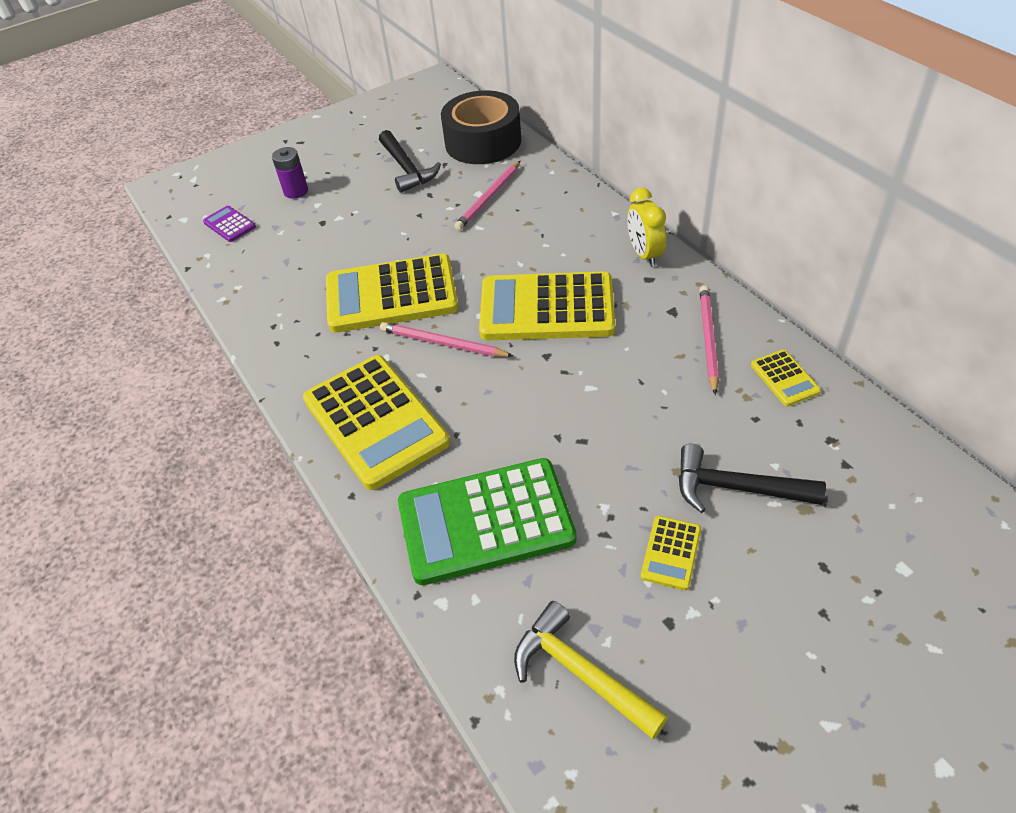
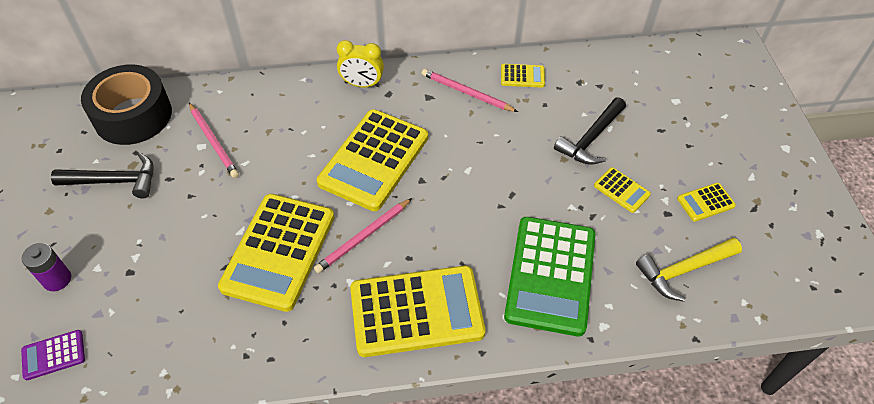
camera: 70 degrees left, 5 degrees up
(725, 668) = (705, 202): none -> yellow calculator

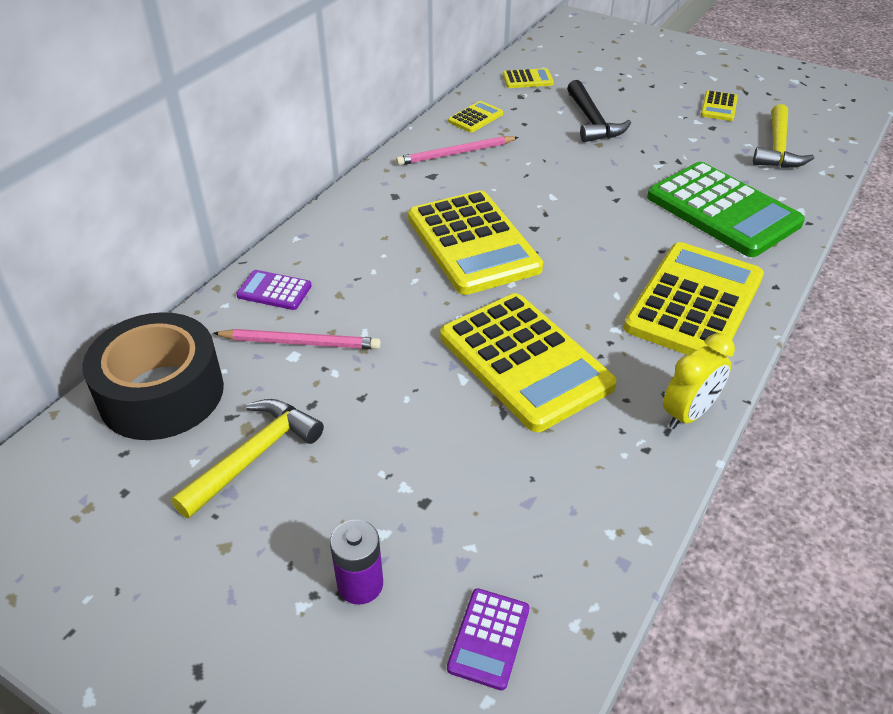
camera: 50 degrees left, 10 degrees down
(114, 181) = (254, 456): black hammer -> yellow hammer
(247, 102) = (274, 291): none -> purple calculator
(362, 84) = (359, 205): yellow clock -> yellow clock (688, 414)
(363, 237) = (567, 295): pink pencil -> none
(621, 190) = (665, 135): yellow calculator -> yellow calculator (527, 79)

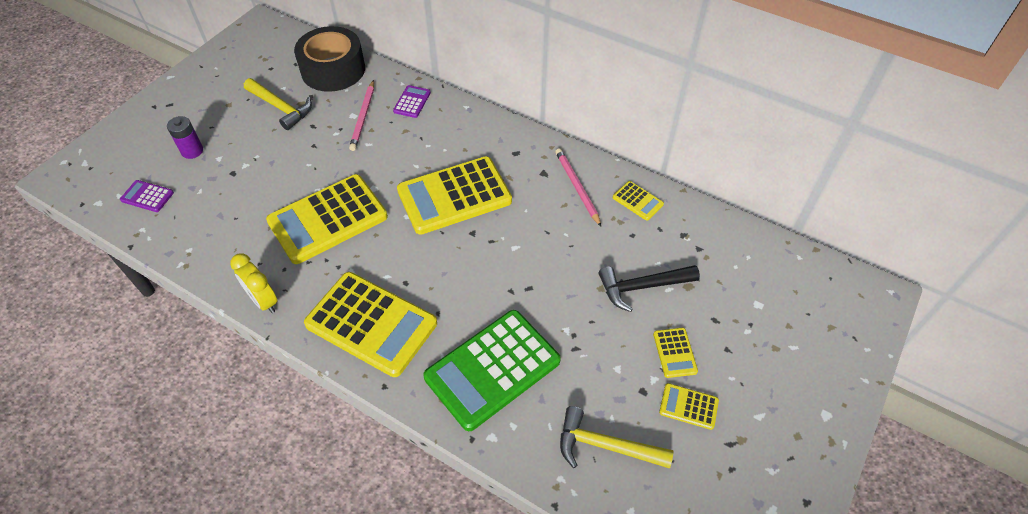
camera: 90 degrees right, 10 degrees up
(527, 79) = (718, 242): yellow calculator -> yellow calculator (674, 353)

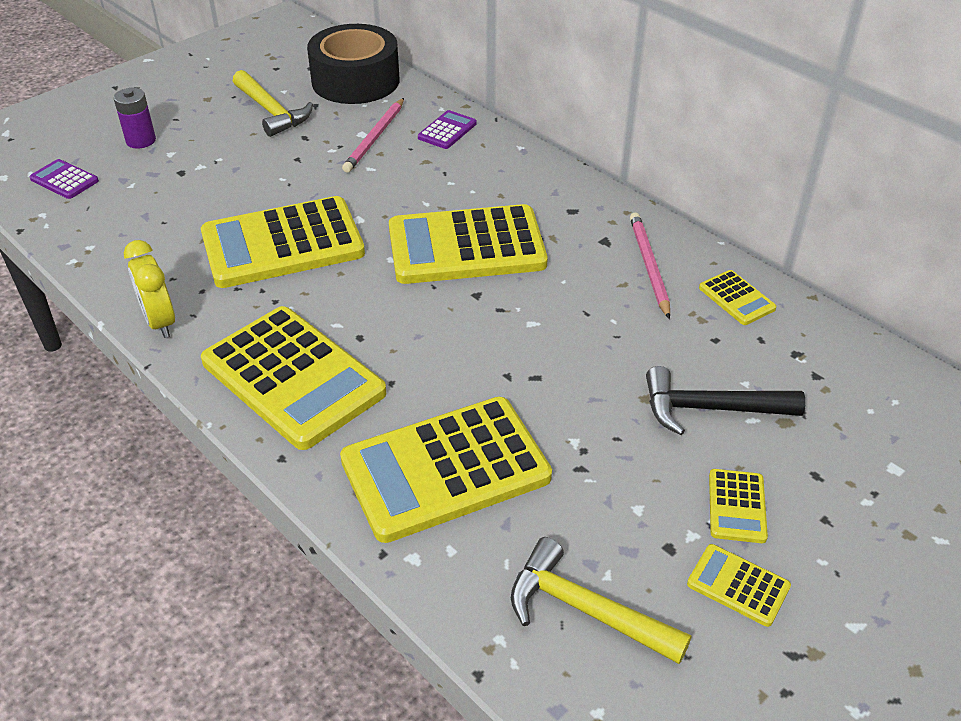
camera: 15 degrees right, 10 degrees down
(492, 369) = (445, 469): green calculator -> yellow calculator

